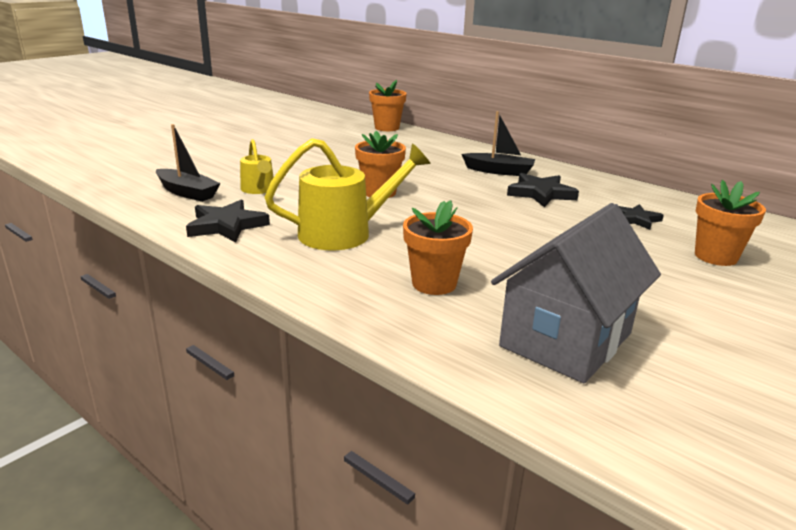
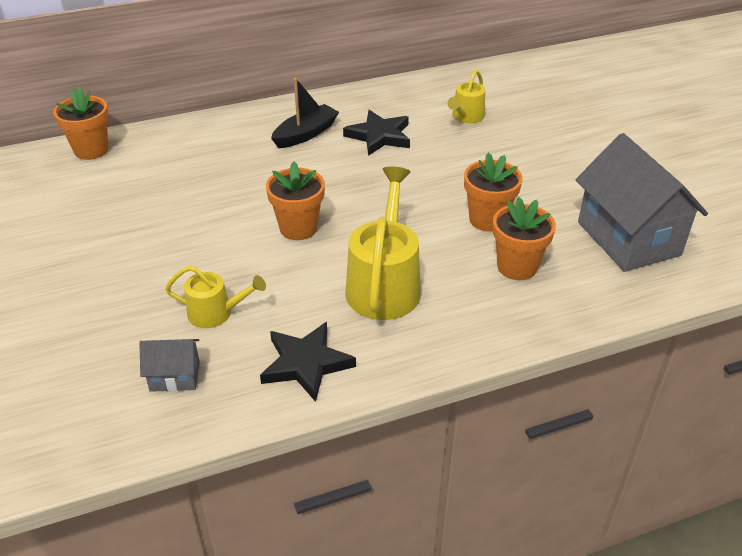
camera: 60 degrees left, 15 degrees up
(187, 193) = (175, 376): black boat -> grey house
(635, 219) = (466, 117): black star -> yellow watering can
(715, 256) = (548, 117): orange flower pot -> orange flower pot (487, 220)

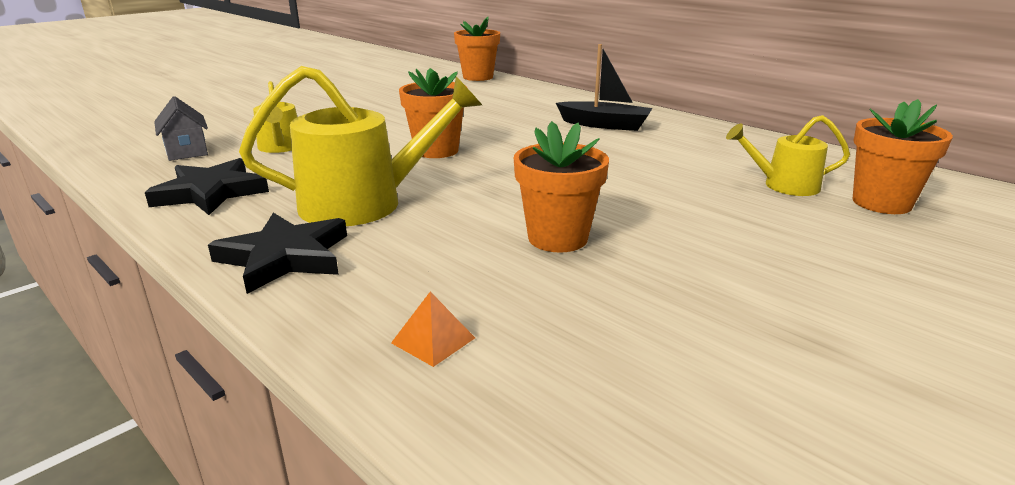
camera: 65 degrees right, 15 degrees down
(379, 136) = (655, 152): black star -> black star (285, 257)
(517, 267) = (463, 277): orange flower pot -> orange flower pot (881, 203)
(576, 292) = (433, 340): none -> orange pyramid
(628, 238) = (647, 377): grey house -> none

